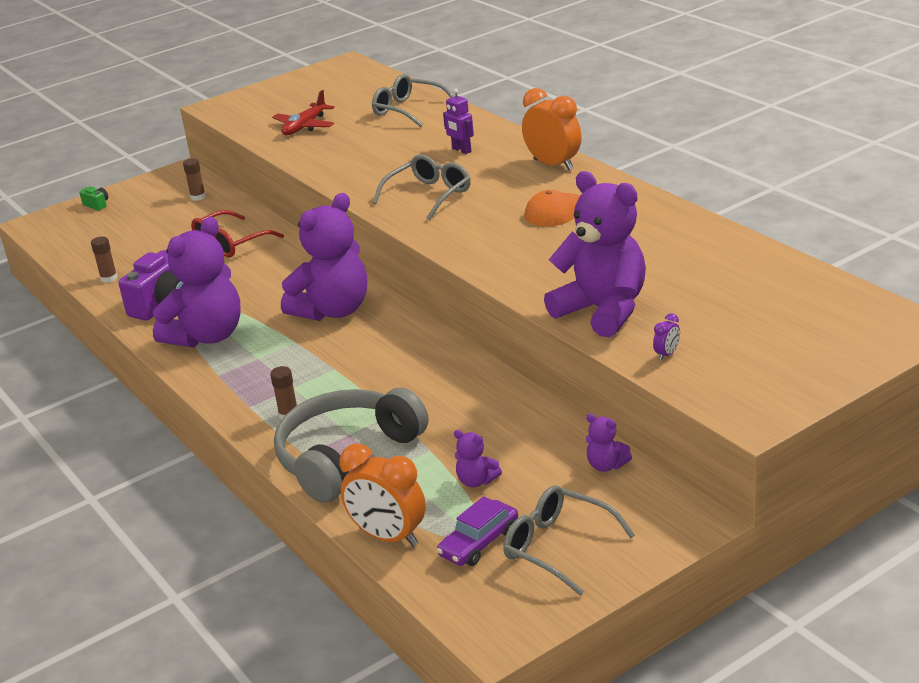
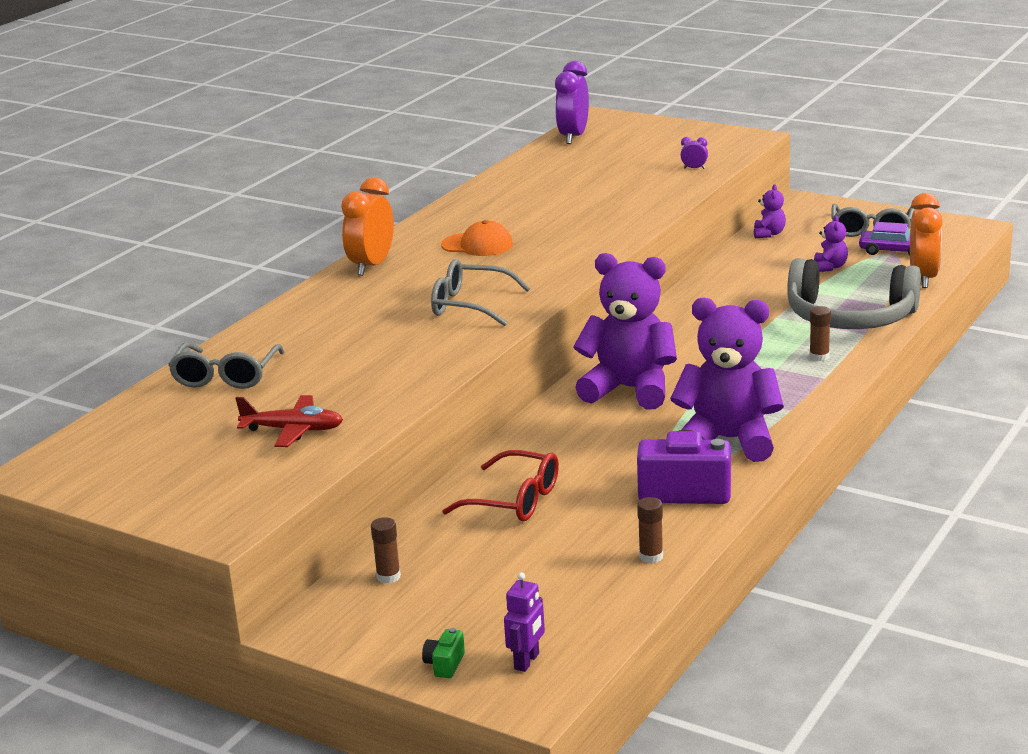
camera: 115 degrees left, 5 degrees down
(461, 150) = (346, 316): purple robot -> purple robot (527, 661)
(602, 311) = (648, 196): purple teddy bear -> none
(843, 298) = (573, 137): none -> purple clock

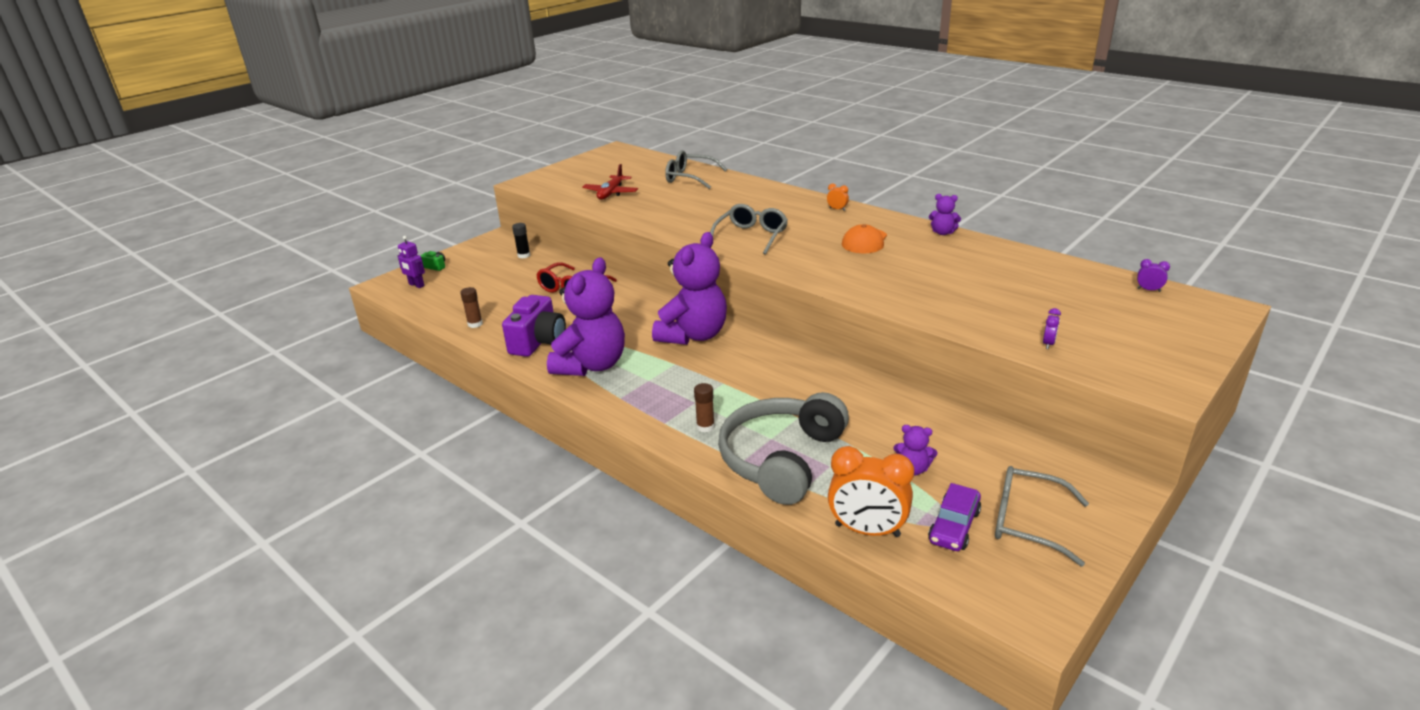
camera: 100 degrees right, 5 degrees up
(371, 266) = (837, 209): orange clock -> orange clock, size x0.42
(388, 577) = (524, 255): brown glue stick -> black glue stick
(573, 137) = (1148, 290): purple clock -> purple clock, size x0.42
(769, 234) = (1015, 444): purple teddy bear -> purple teddy bear (942, 232)

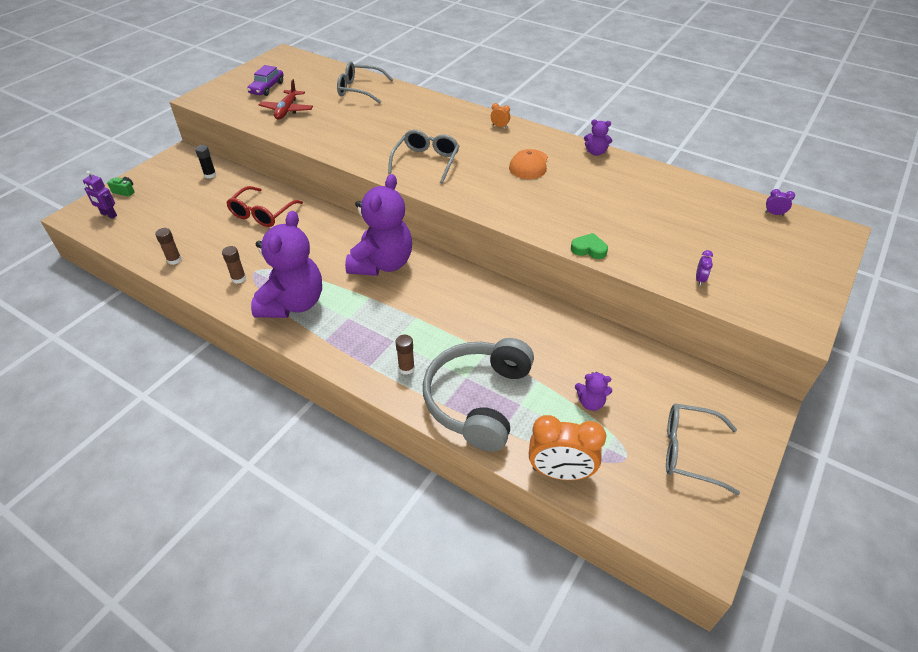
camera: 10 degrees left, 15 degrees up
(538, 342) = (238, 278): purple camera -> brown glue stick
(921, 314) = (589, 249): none -> green heart
(954, 526) = (631, 461): purple car -> purple car (267, 88)

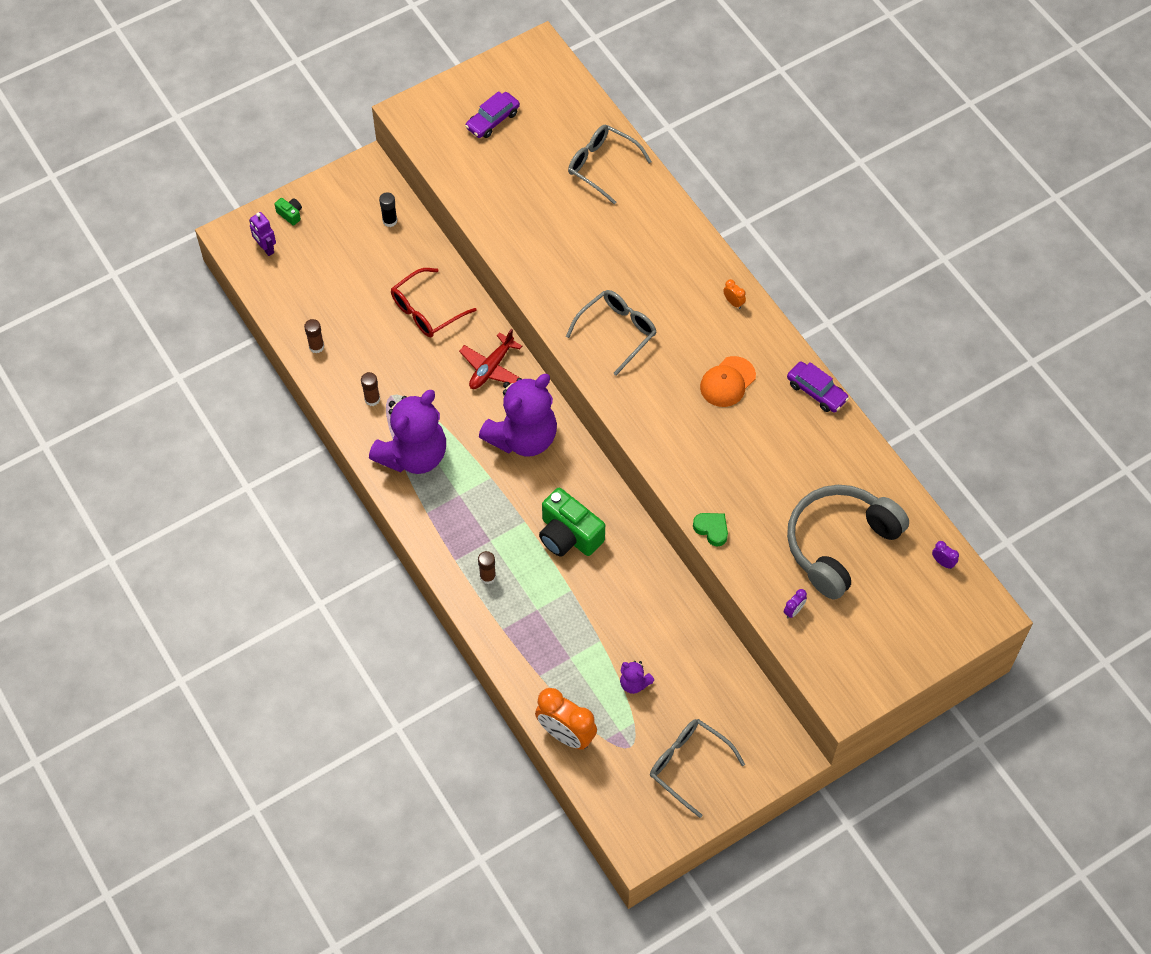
camera: 25 degrees right, 15 degrees up
(287, 110) = (500, 176): red plane -> red plane (491, 368)
(460, 314) = (569, 535): none -> green camera
(477, 400) = (535, 637): grey headphones -> grey headphones (839, 544)
(595, 152) = (816, 391): purple teddy bear -> purple car

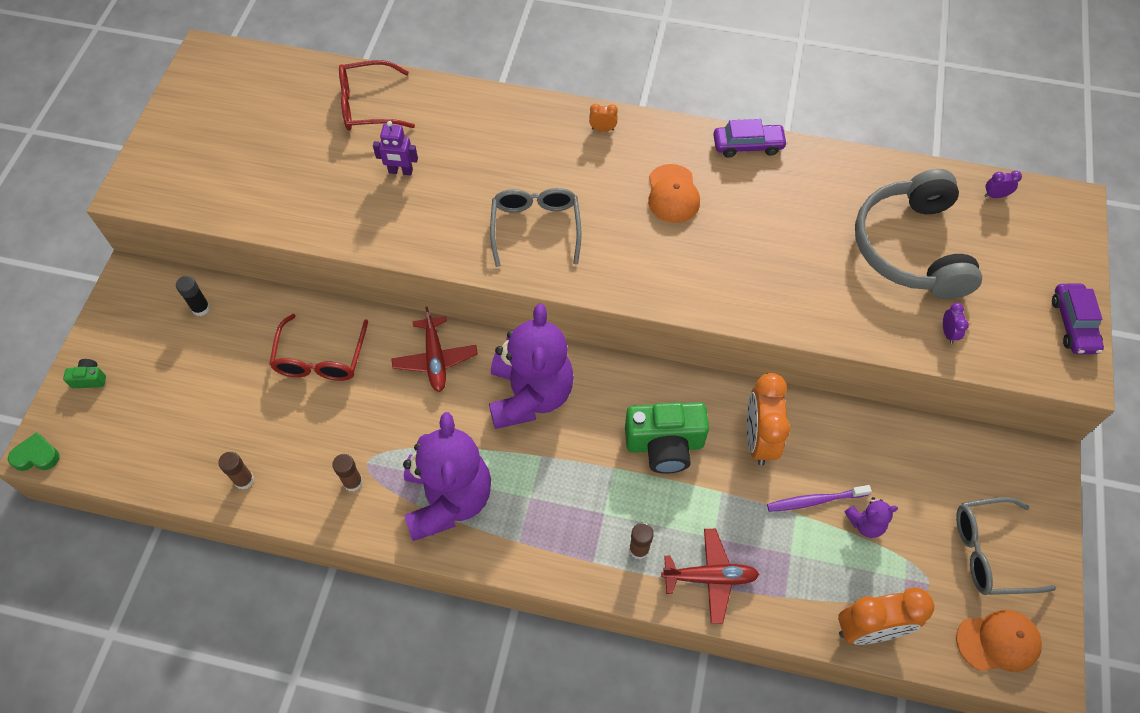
camera: 45 degrees left, 0 degrees up
(266, 248) = (94, 430): purple robot -> purple robot (400, 171)
(492, 120) = (224, 139): purple car -> purple car (1073, 324)
(509, 627) = (710, 577): none -> red plane
(602, 166) = (369, 106): grey glasses -> red glasses
(619, 644) = (814, 500): none -> purple toothbrush
(628, 582) = (758, 439): none -> orange clock
(631, 809) = (998, 642): none -> orange cap
(711, 529) = (806, 324): green heart -> green heart (37, 456)

